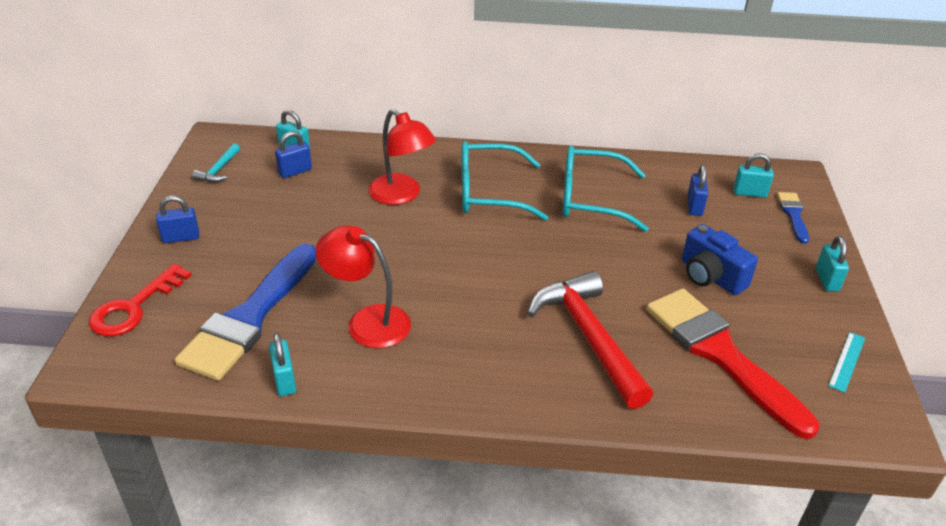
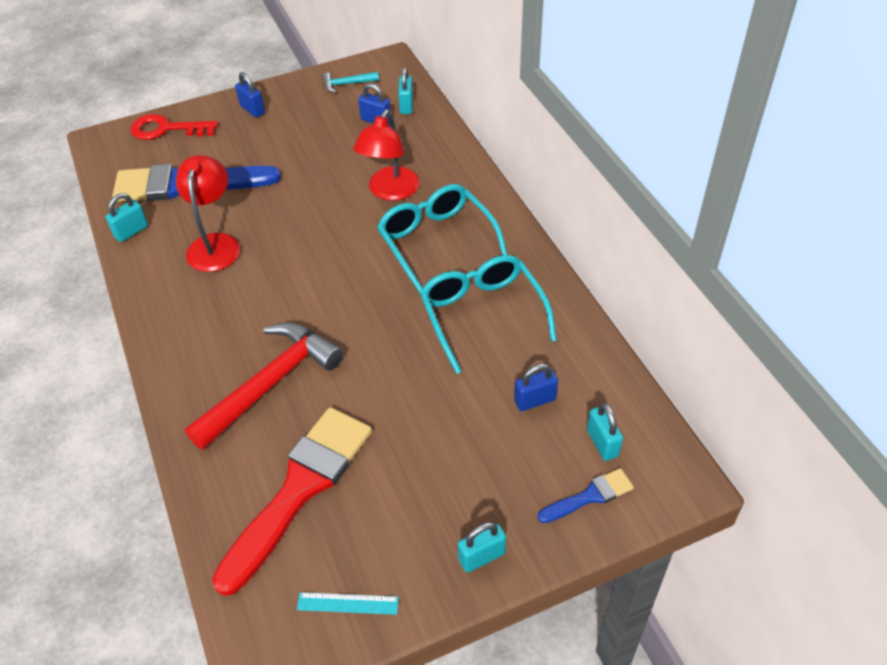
camera: 65 degrees right, 10 degrees up
(710, 276) = (418, 448): blue camera -> none

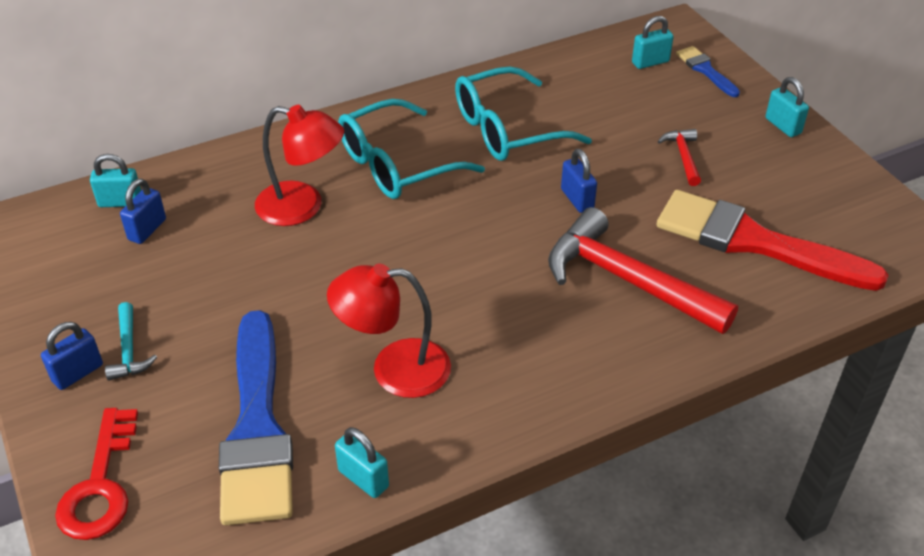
camera: 95 degrees left, 5 degrees down
(347, 84) = (45, 267): turquoise hammer -> turquoise hammer (129, 350)
(347, 603) = (857, 199): turquoise ruler -> none
(433, 450) = (683, 157): none -> red hammer
(535, 400) = (612, 97): blue padlock -> blue padlock (577, 199)

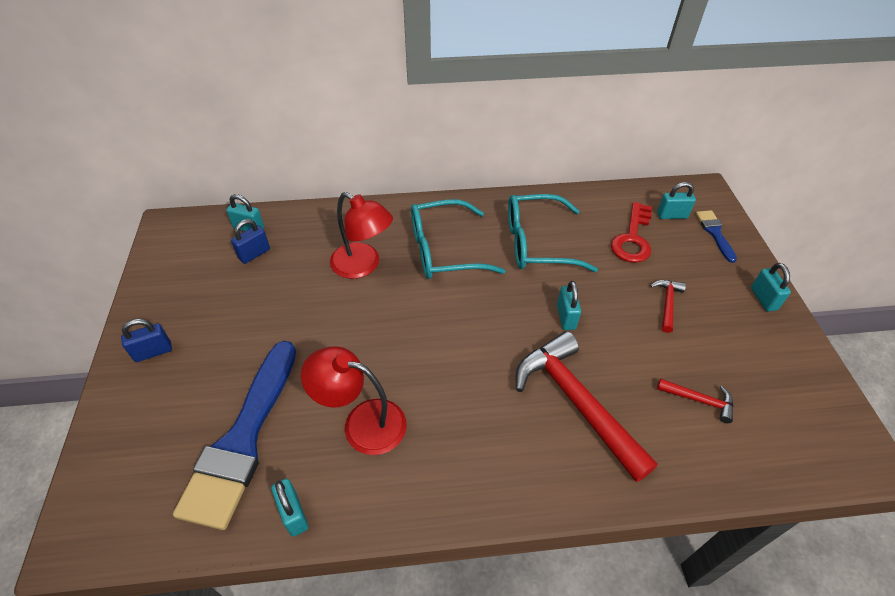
camera: 20 degrees right, 5 degrees up
(100, 485) = (117, 449): red key -> red key (632, 238)
(129, 350) = (194, 344): turquoise hammer -> none
(577, 199) = (566, 317): blue padlock -> turquoise padlock
(755, 242) = (699, 400): red brush -> red hammer

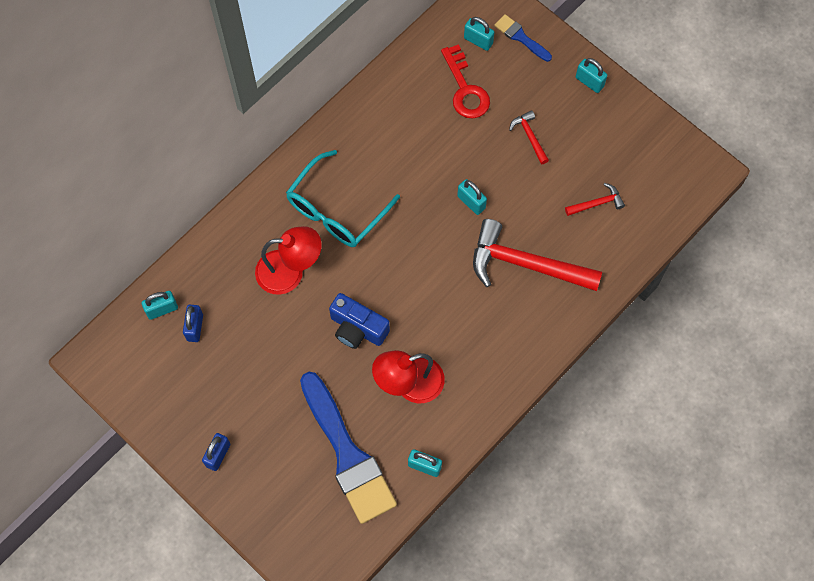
camera: 40 degrees left, 20 degrees up
(368, 342) = (357, 328): none -> blue camera
(537, 243) = (399, 149): turquoise glasses -> none
(672, 215) = (478, 41): turquoise padlock -> turquoise padlock turned 75 degrees clockwise

